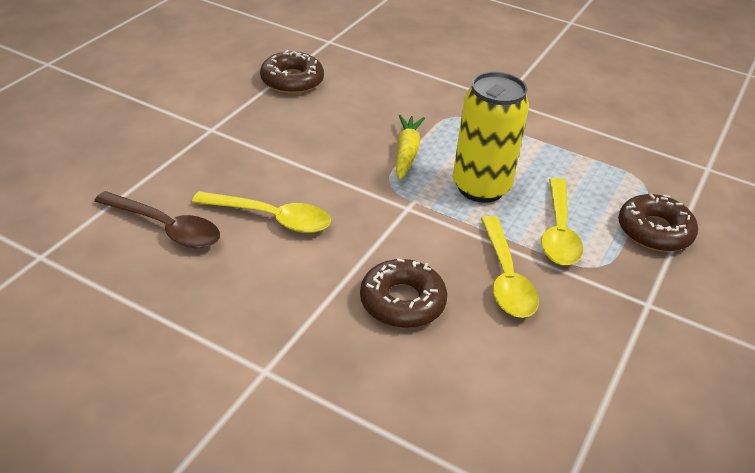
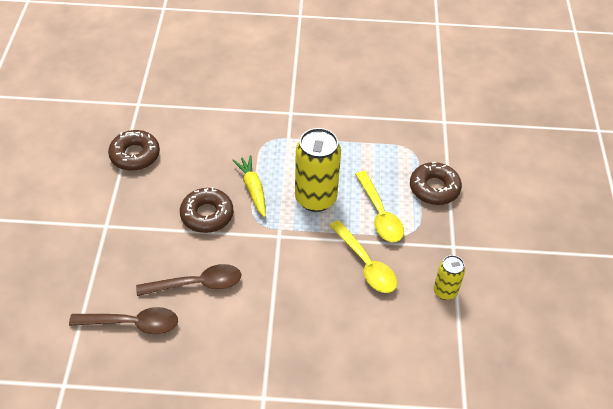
camera: 25 degrees left, 10 degrees up
(272, 218) = (197, 284): yellow spoon -> brown spoon
(402, 302) = (315, 310): brown donut -> brown donut (207, 215)
(606, 352) = (445, 291): none -> yellow can

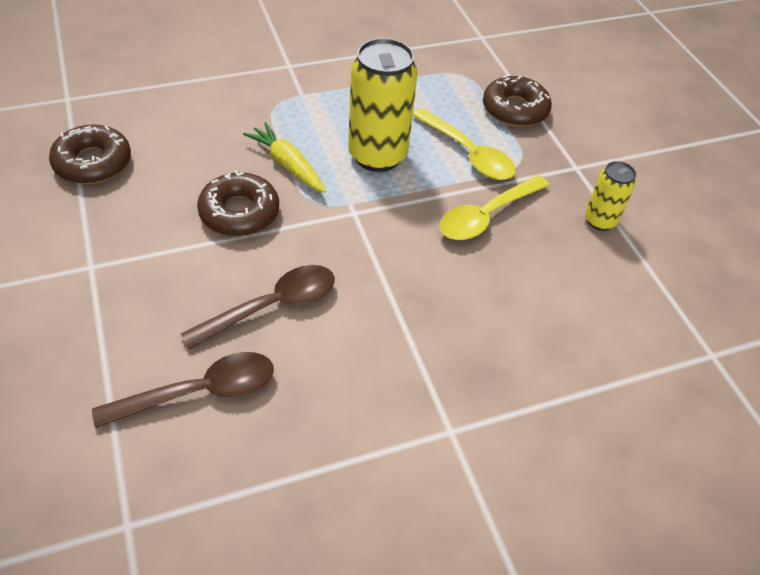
camera: 25 degrees left, 0 degrees up
(366, 264) = (486, 216): yellow spoon -> yellow spoon turned 105 degrees clockwise

